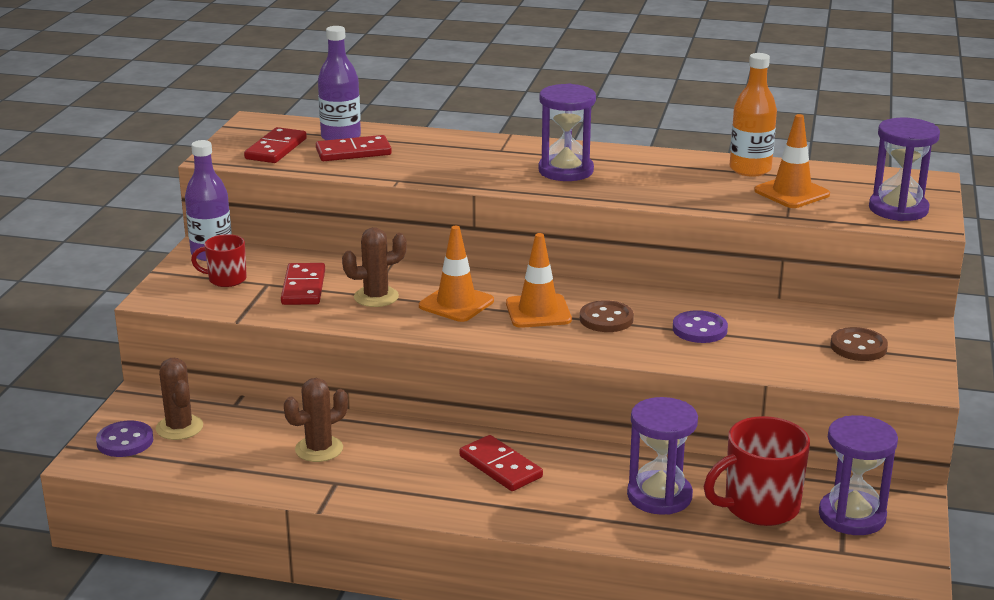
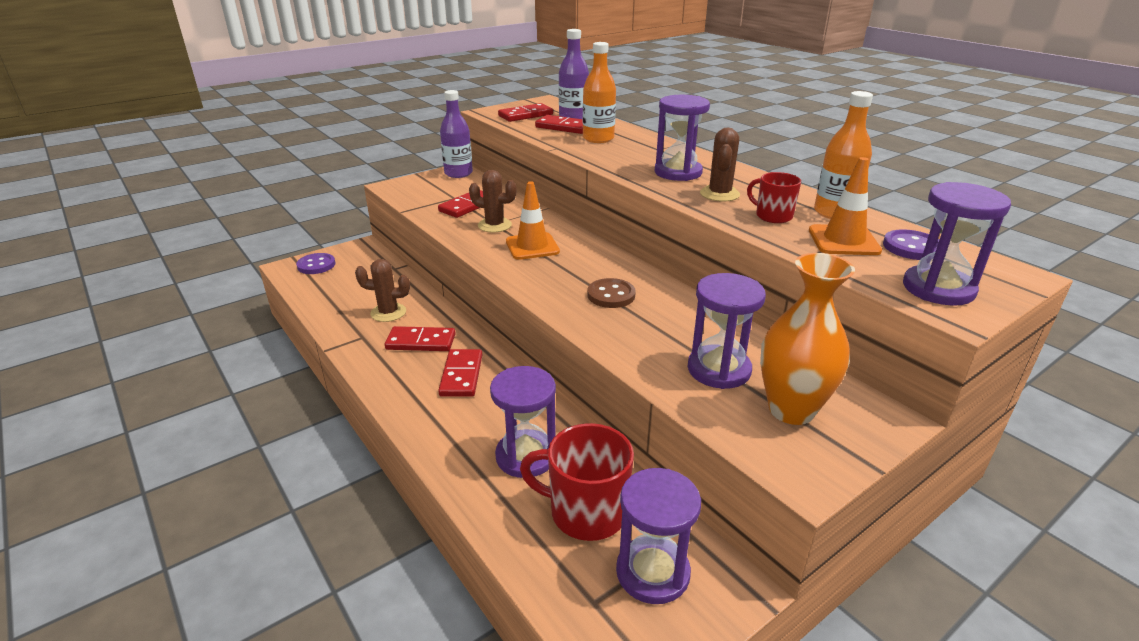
camera: 40 degrees right, 5 degrees up
(179, 427) = (350, 269): brown cactus -> brown cactus (719, 194)
(226, 279) = (439, 188): red mug -> red mug (772, 216)
(407, 459) = (421, 342): none -> red domino
(419, 156) = (598, 139): none -> orange bottle
(538, 312) = (573, 271): orange traffic cone -> none
(699, 329) = (669, 332): purple button -> purple button (911, 247)
(776, 341) = (719, 369): none -> purple hourglass
(858, 347) = (791, 410): brown button -> orange vase

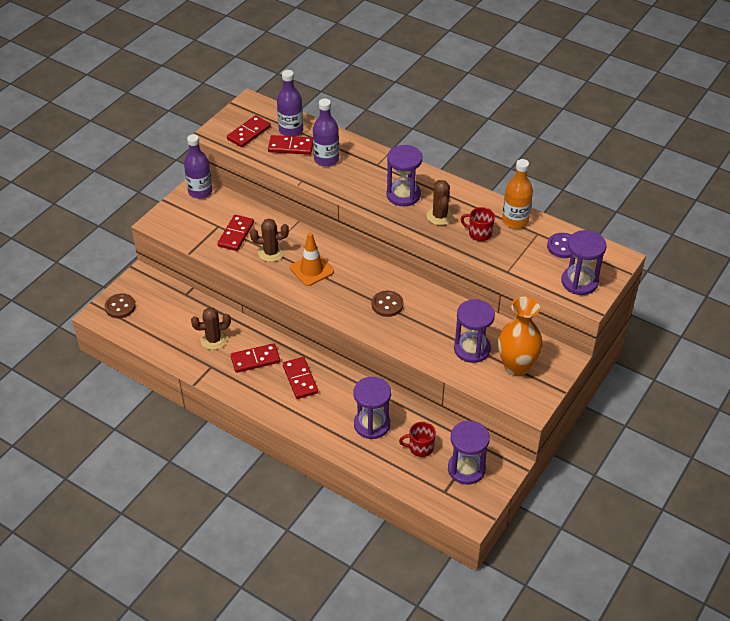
camera: 20 degrees left, 15 degrees up
(316, 265) = (120, 307): purple button -> brown button
(586, 512) = (420, 448): red mug -> red mug, size x0.58
(598, 139) = (326, 159): orange bottle -> purple bottle
(843, 241) = (525, 250): orange traffic cone -> none

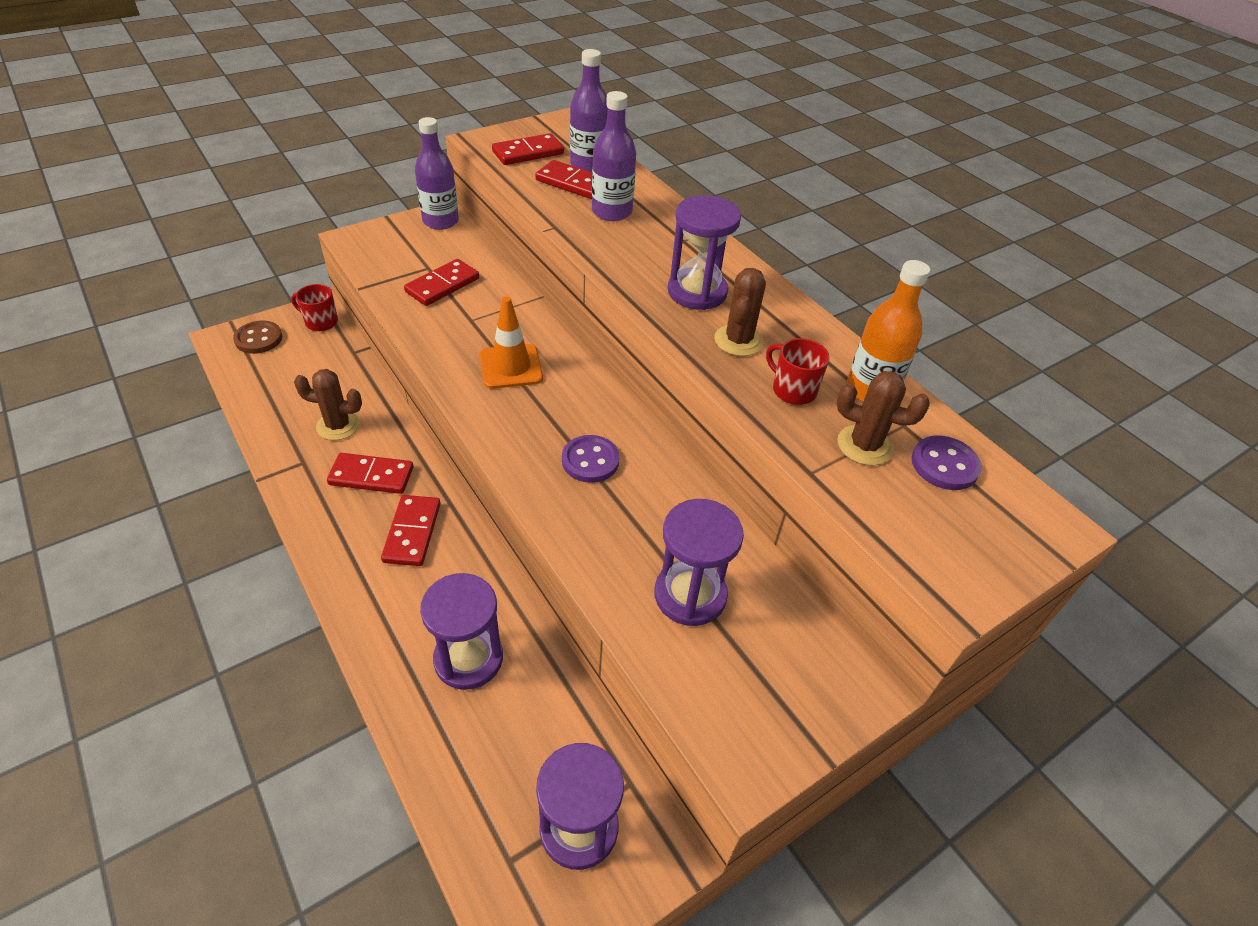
camera: 20 degrees right, 0 degrees up
(271, 253) = (471, 324): brown cactus -> brown cactus (864, 445)
(387, 305) = (590, 460): brown button -> purple button
(420, 448) = (521, 742): red mug -> red mug (320, 322)
(516, 366) = (757, 665): orange vase -> none
(579, 282) = (951, 545): purple hourglass -> none

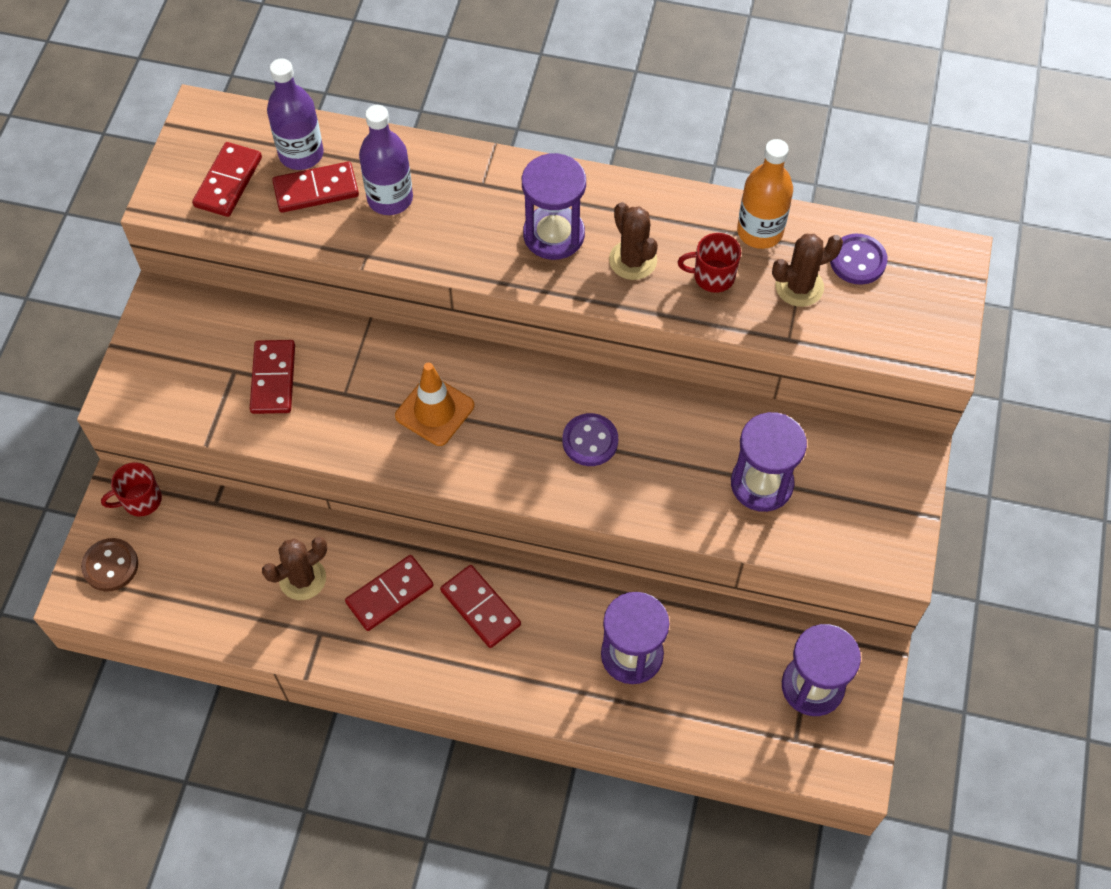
camera: 40 degrees left, 15 degrees up
(440, 221) = (172, 308): purple bottle -> none

